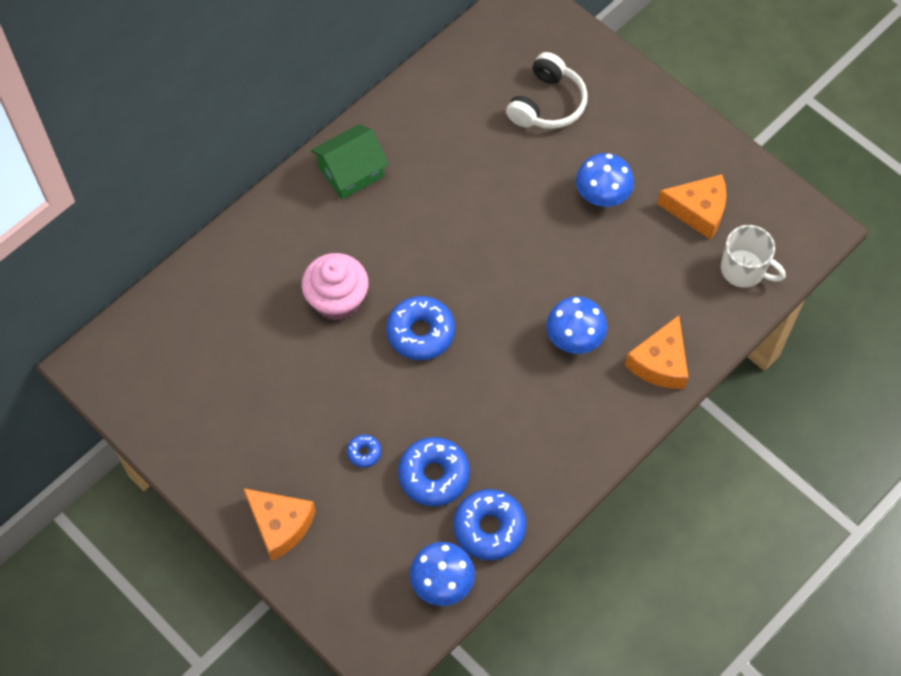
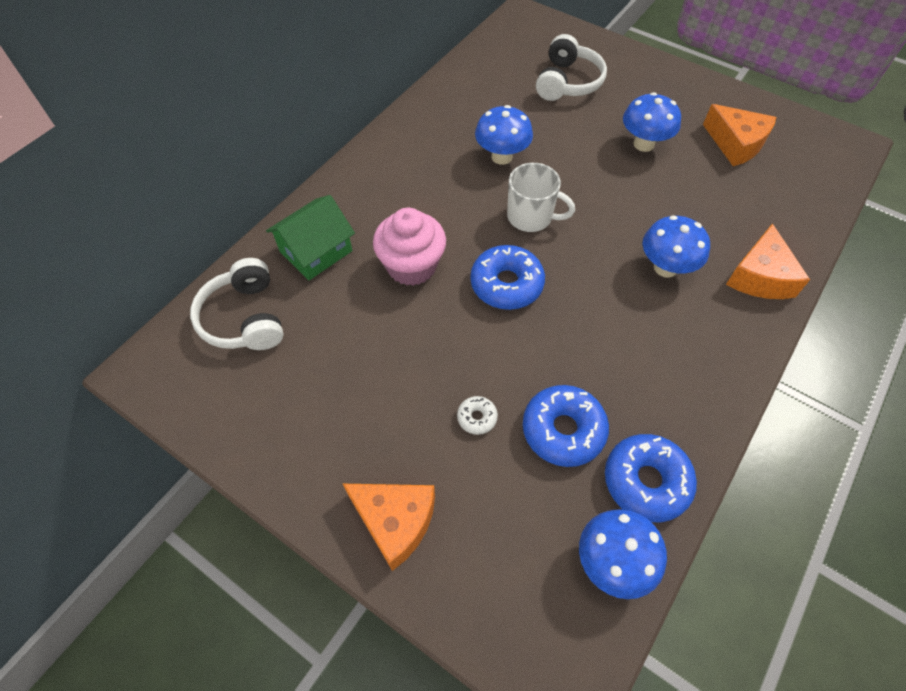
camera: 10 degrees left, 5 degrees down
(179, 329) = (245, 318): none -> white headphones
(351, 172) = (401, 154): green house -> green house (316, 251)
(364, 453) = (477, 417): blue donut -> white donut
(452, 190) = (501, 157): none -> blue mushroom
(698, 211) = (736, 144): orange cheese -> orange cheese turned 45 degrees clockwise
(744, 270) = (801, 185): white mug -> white mug (531, 217)

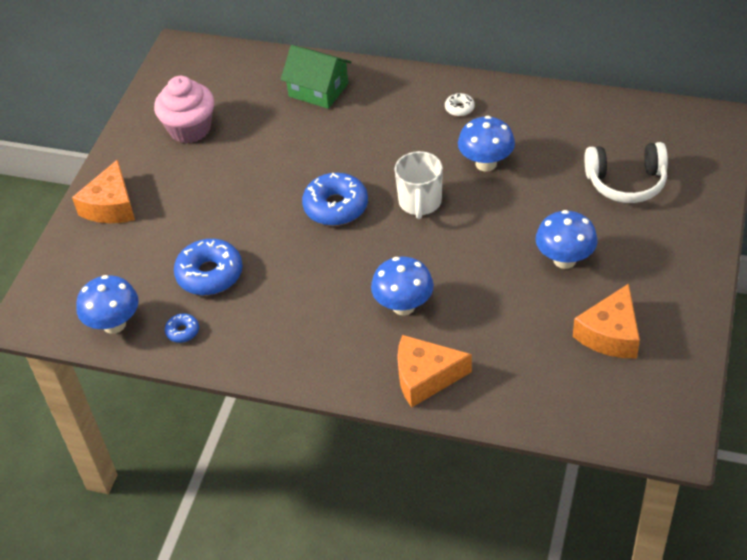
camera: 75 degrees right, 10 degrees down
(245, 318) = (241, 78): white headphones -> none
(411, 266) = (329, 146): pink cupcake -> pink cupcake (190, 129)
(477, 417) = (203, 224): white donut -> white donut (459, 108)
(646, 481) = (182, 331): blue donut -> blue donut, size x0.48

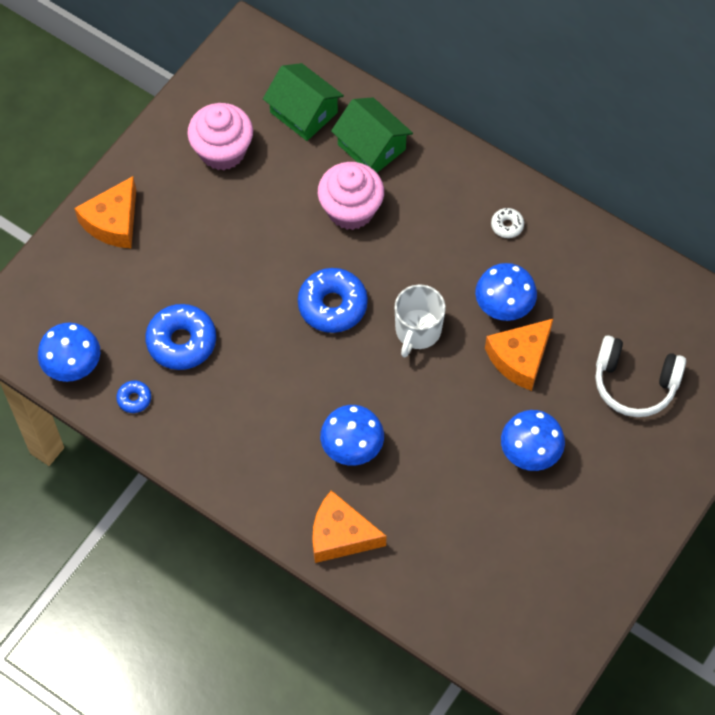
camera: 15 degrees right, 15 degrees up
(249, 84) = (303, 112): none -> green house
(320, 136) = (351, 210): none -> pink cupcake
(610, 334) = (534, 554): orange cheese -> orange cheese (520, 358)

